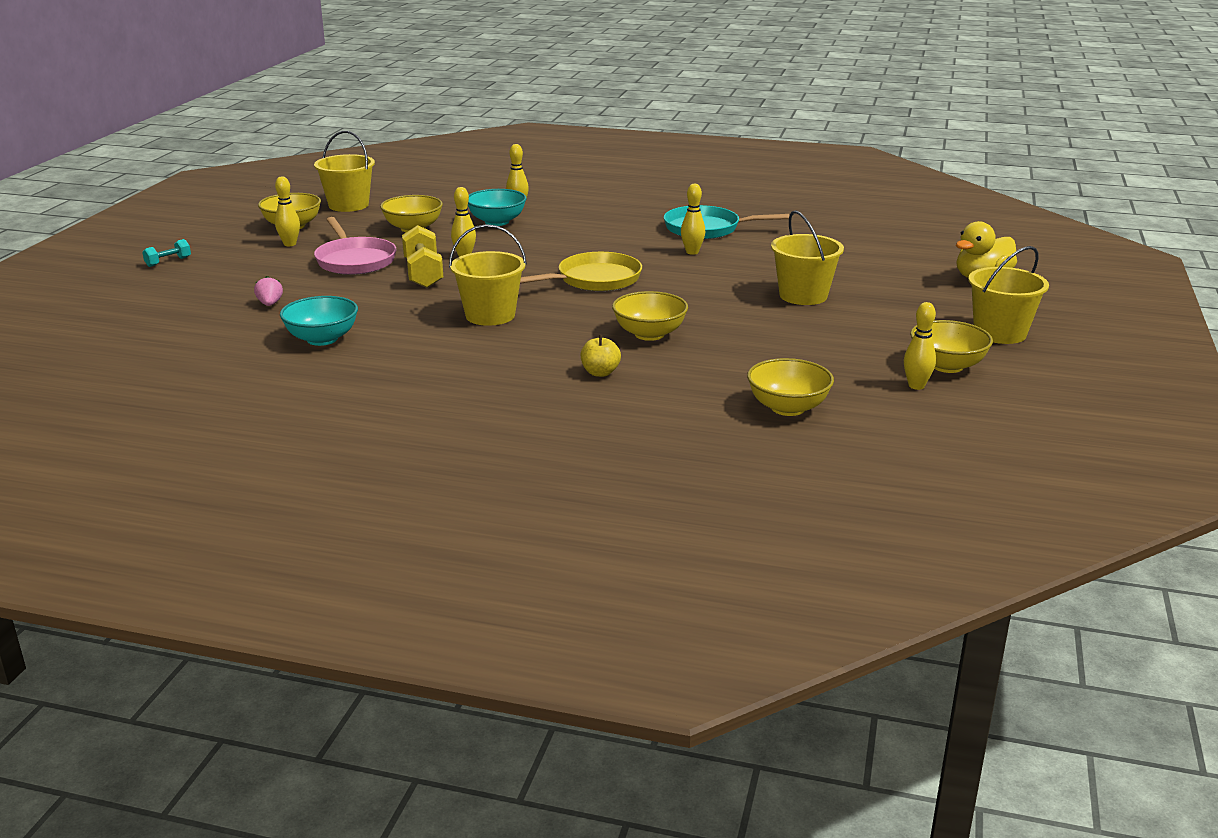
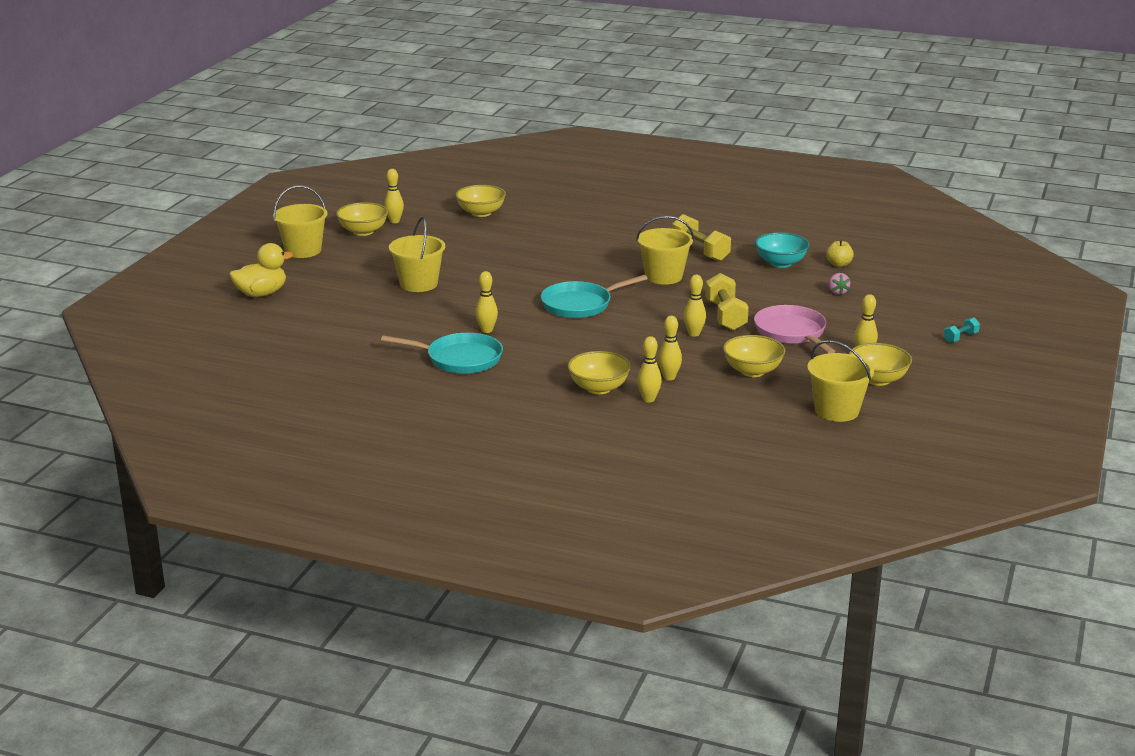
camera: 175 degrees left, 0 degrees up
(432, 353) = (700, 251): none -> yellow dumbbell
(497, 222) = (669, 377): turquoise bowl -> yellow bowling pin
(594, 280) = (580, 304): yellow pan -> turquoise pan
(600, 373) = (588, 235): yellow apple -> yellow apple (838, 264)
(649, 334) = (548, 258): yellow bowl -> yellow bowl (599, 388)

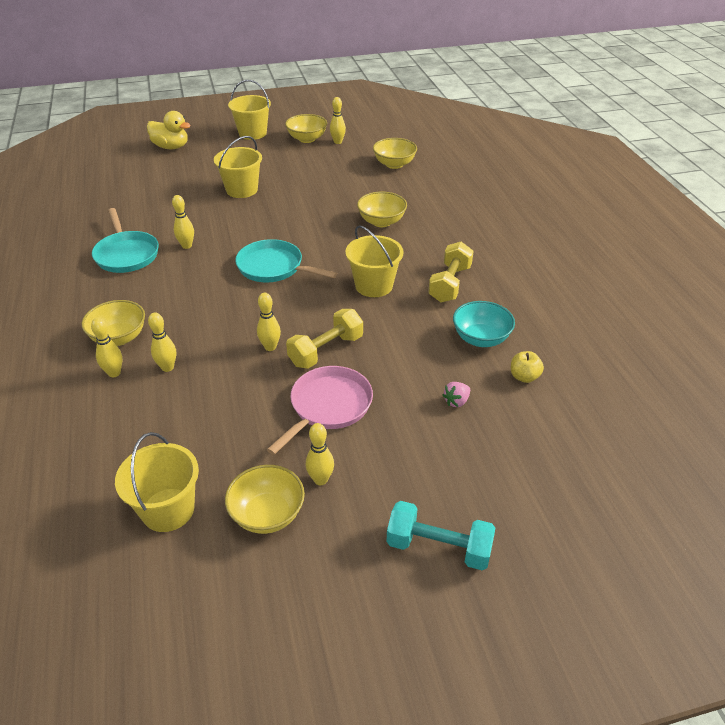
camera: 55 degrees right, 15 degrees up
(752, 371) = (219, 413): yellow bowl -> yellow bowl (381, 222)
(960, 338) = (438, 547): turquoise dumbbell -> turquoise dumbbell, size x1.91

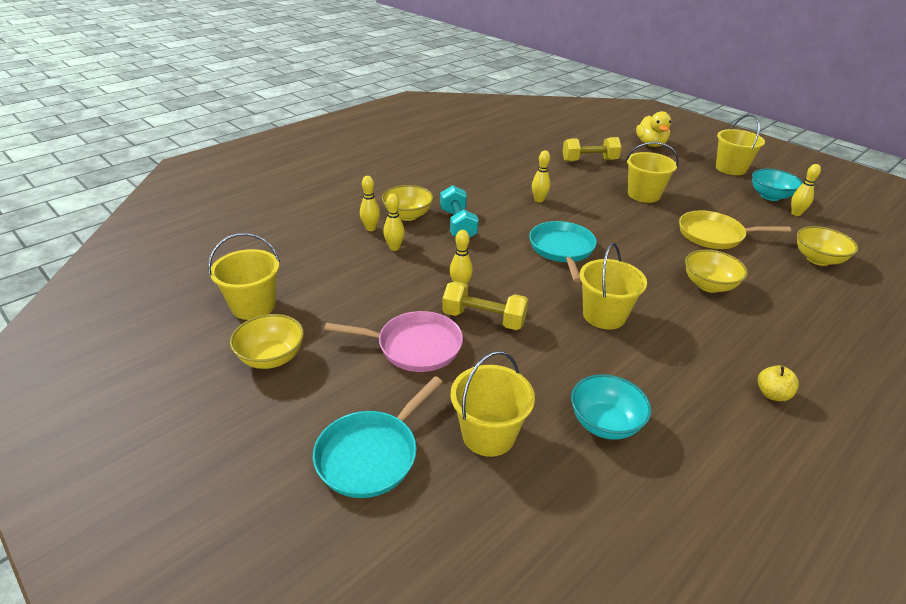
camera: 60 degrees right, 5 degrees down
(126, 254) = (499, 181): turquoise pan -> turquoise pan (371, 454)
(307, 139) = (770, 196): yellow bowl -> turquoise bowl
(320, 480) = (325, 374): yellow bowling pin -> none
(328, 188) = (714, 235): none -> yellow pan
(438, 547) = (281, 486): turquoise dumbbell -> turquoise dumbbell (457, 225)
(449, 284) = (669, 368): yellow dumbbell -> yellow dumbbell (589, 160)
(456, 401) = (488, 435): pink strawberry -> yellow bucket
(524, 377) = (576, 484): yellow apple -> yellow apple (772, 394)

